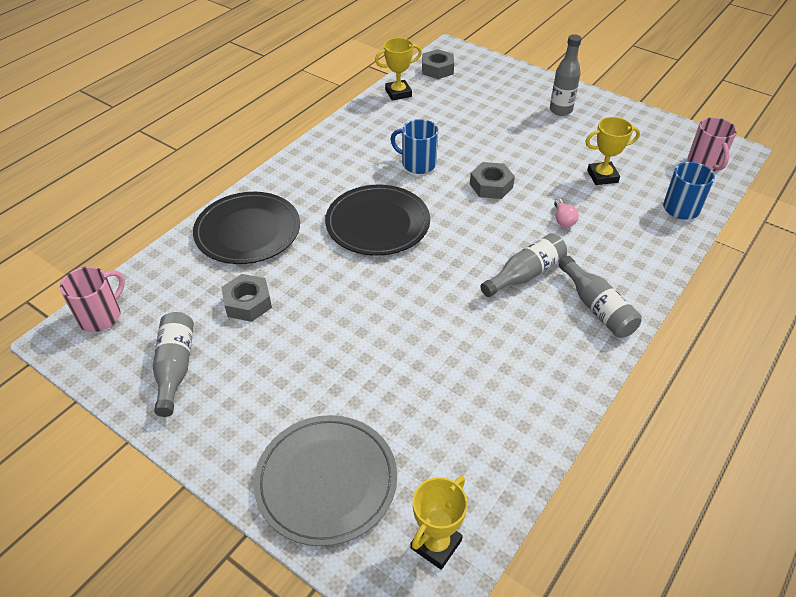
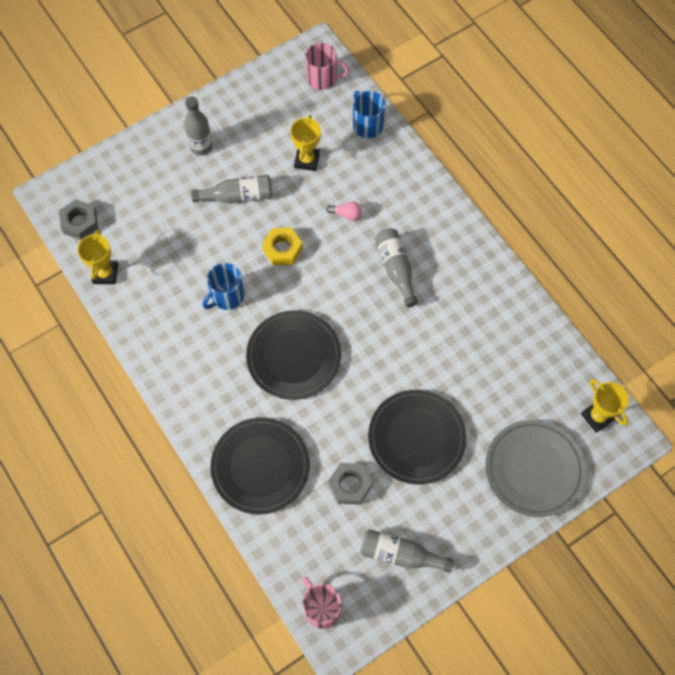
camera: 70 degrees left, 20 degrees up
(325, 346) = (416, 438): none -> black plate
(491, 186) = (282, 249): grey nut -> yellow nut
(597, 308) = (446, 236): grey bottle -> grey bottle (237, 196)

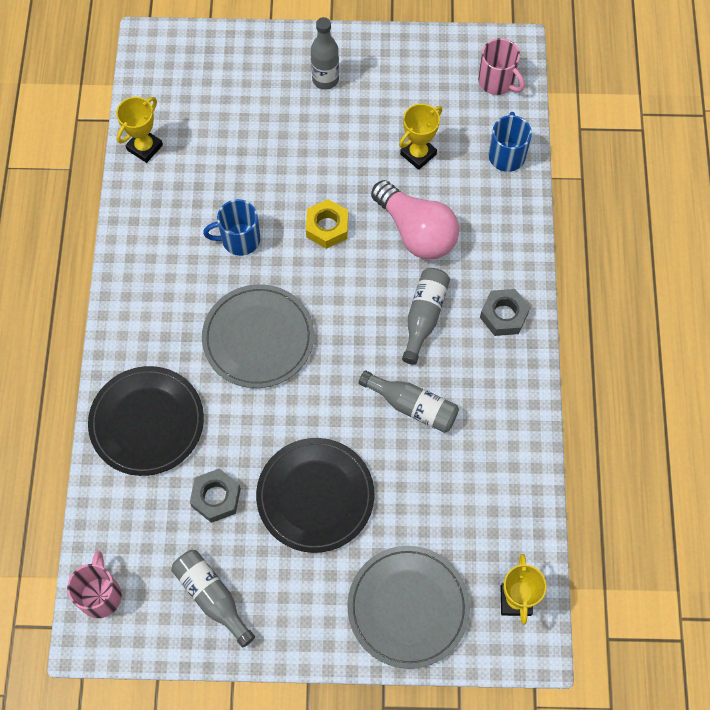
camera: 35 degrees right, 0 degrees up
(80, 222) = (158, 85): grey nut -> grey nut (503, 315)
(237, 196) = (323, 149): grey bottle -> grey bottle (412, 406)
(294, 356) = (258, 338): black plate -> grey plate
(346, 214) = (416, 231): pink light bulb -> pink light bulb, size x2.50

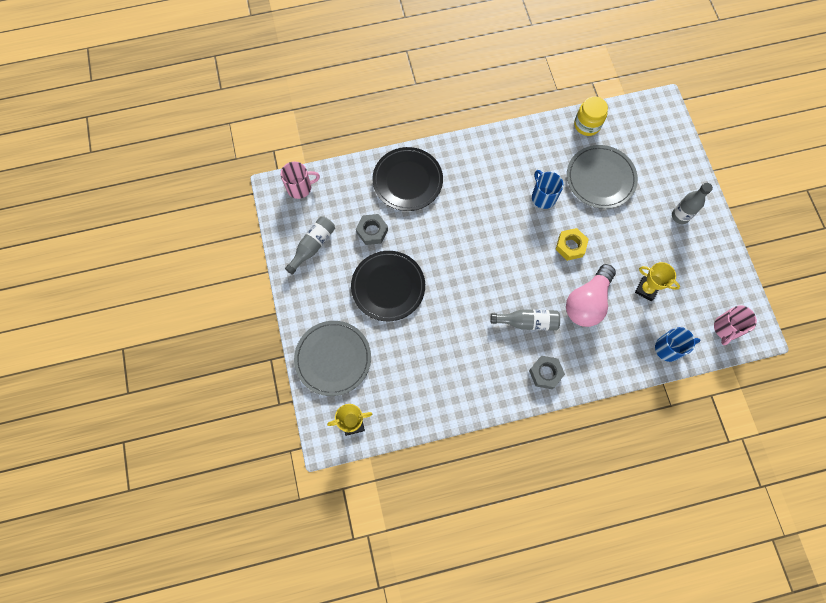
camera: 75 degrees right, 5 degrees up
(145, 147) = (587, 125): yellow trophy -> yellow jar
(258, 338) = (480, 226): grey plate -> grey plate (600, 178)
(412, 406) = (463, 330): grey bottle -> none

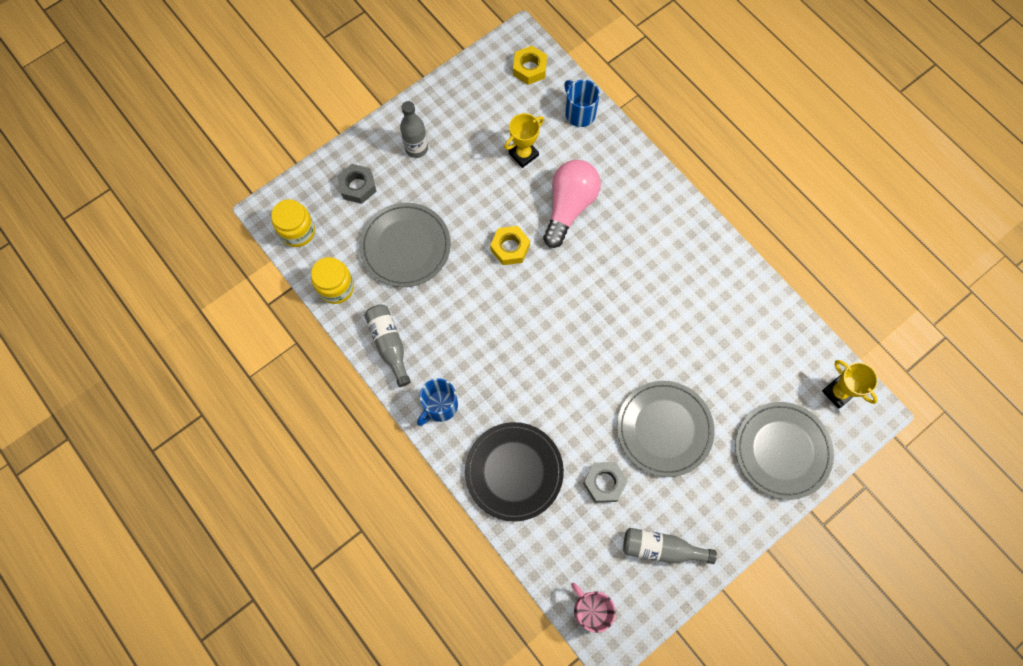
camera: 115 degrees left, 0 degrees up
(388, 287) = (664, 429): black plate -> grey plate
(527, 322) = (624, 259): grey bottle -> grey bottle (389, 345)
(543, 197) = (460, 301): blue mug -> blue mug (440, 406)
(545, 373) = (671, 219): grey nut -> grey nut (358, 186)
(587, 302) = (569, 207): pink light bulb -> pink light bulb turned 75 degrees counterclockwise
(640, 116) = (297, 231): none -> yellow jar
(646, 289) = (523, 154): yellow trophy -> yellow trophy turned 45 degrees clockwise
(726, 328) = (529, 68): pink mug -> yellow nut

